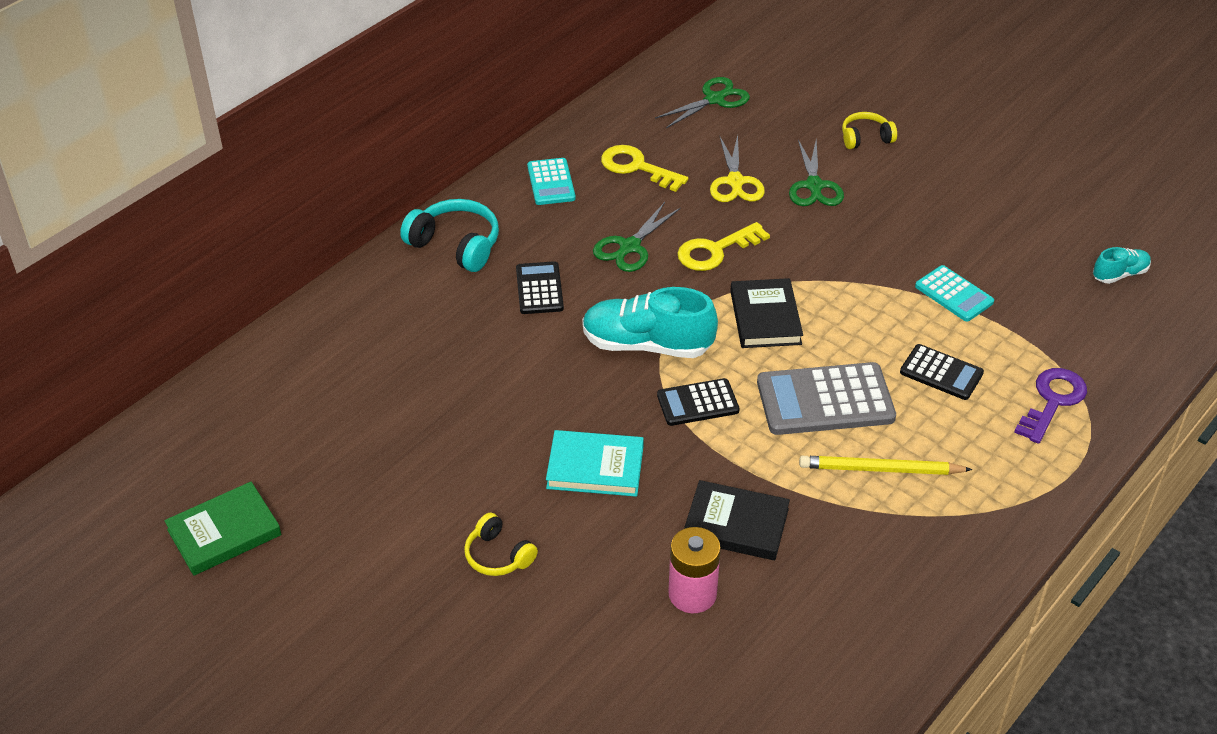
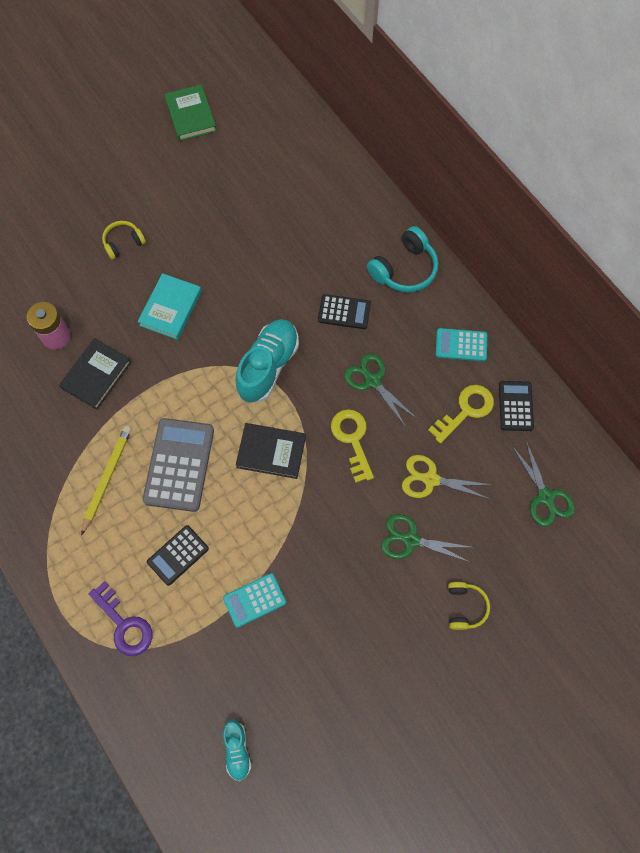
camera: 105 degrees right, 25 degrees up
(697, 403) = (204, 383): black calculator -> black calculator (515, 406)

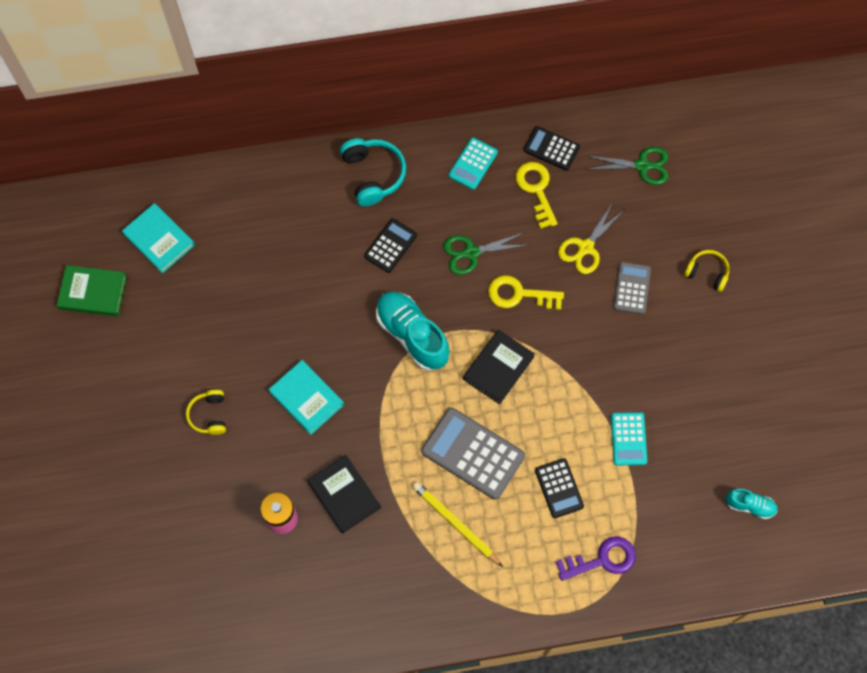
camera: 65 degrees left, 0 degrees up
(259, 139) = (159, 240): none -> turquoise book
(411, 540) = (632, 288): green scissors -> grey calculator

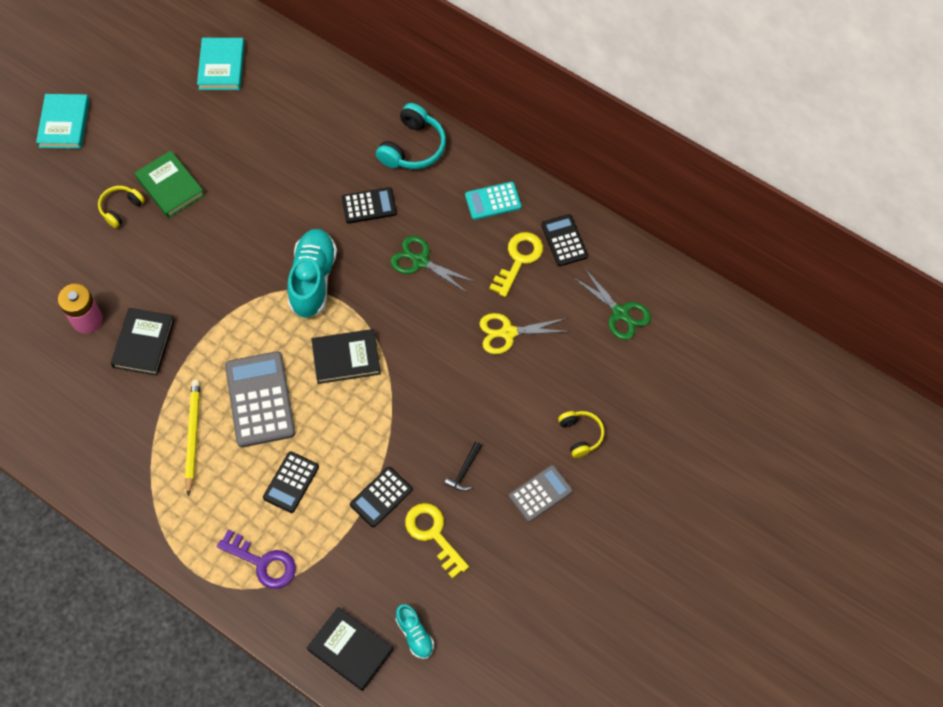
camera: 45 degrees right, 5 degrees down
(93, 292) = (142, 63): green book -> green book (170, 186)
(306, 398) = (194, 256): turquoise book -> turquoise book (64, 123)
(519, 294) = (421, 321): yellow key -> yellow key (433, 534)
(628, 439) = (381, 497): turquoise calculator -> black calculator
(632, 288) = (509, 393): grey calculator -> grey calculator (540, 493)
(661, 368) = (464, 471): none -> black hammer
(722, 557) = (350, 649): none -> black book

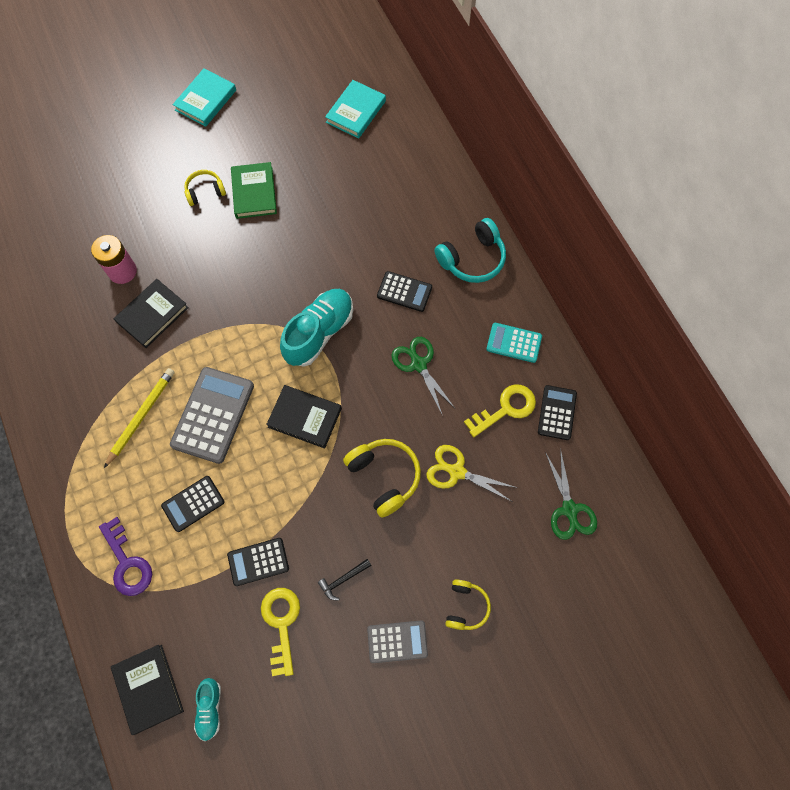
camera: 30 degrees right, 5 degrees up
(448, 369) = (384, 476): none -> yellow headphones

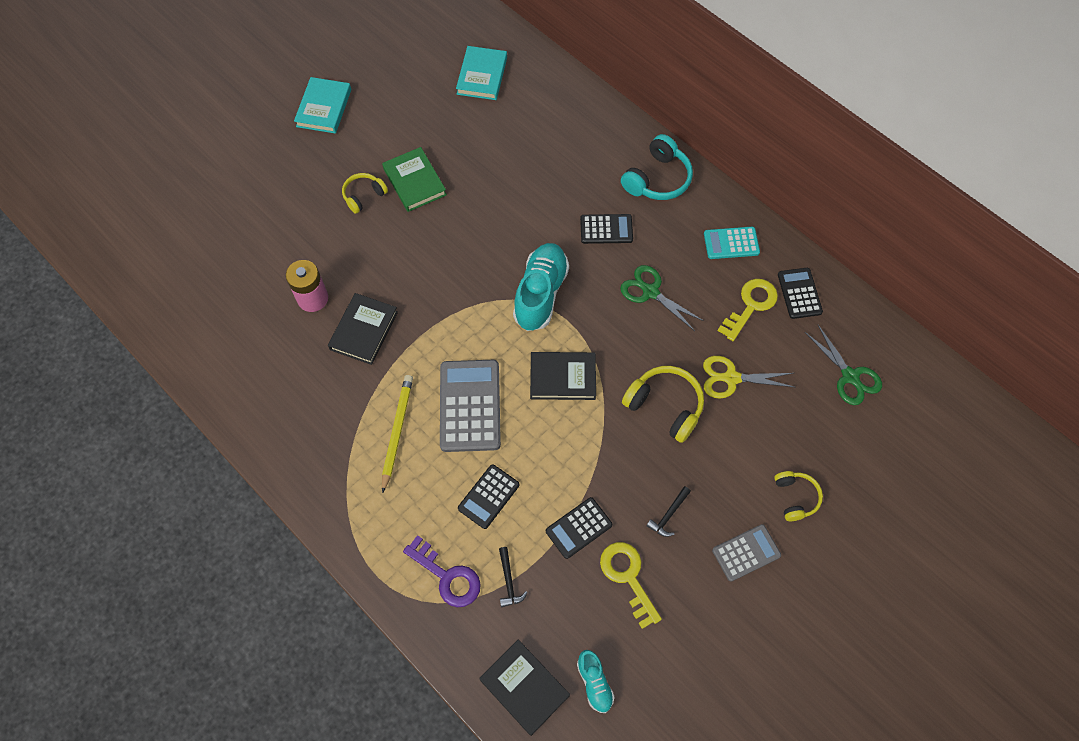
camera: 20 degrees left, 5 degrees down
(177, 587) = (509, 581): none -> black hammer

